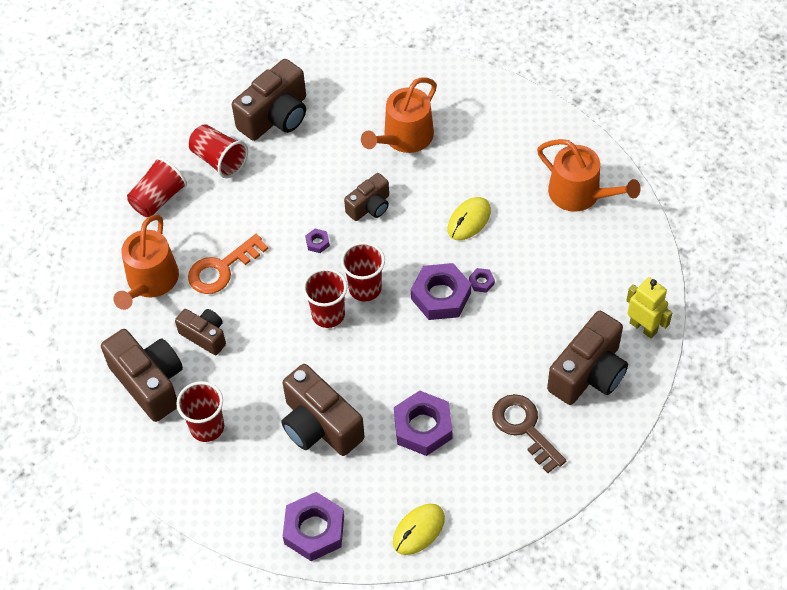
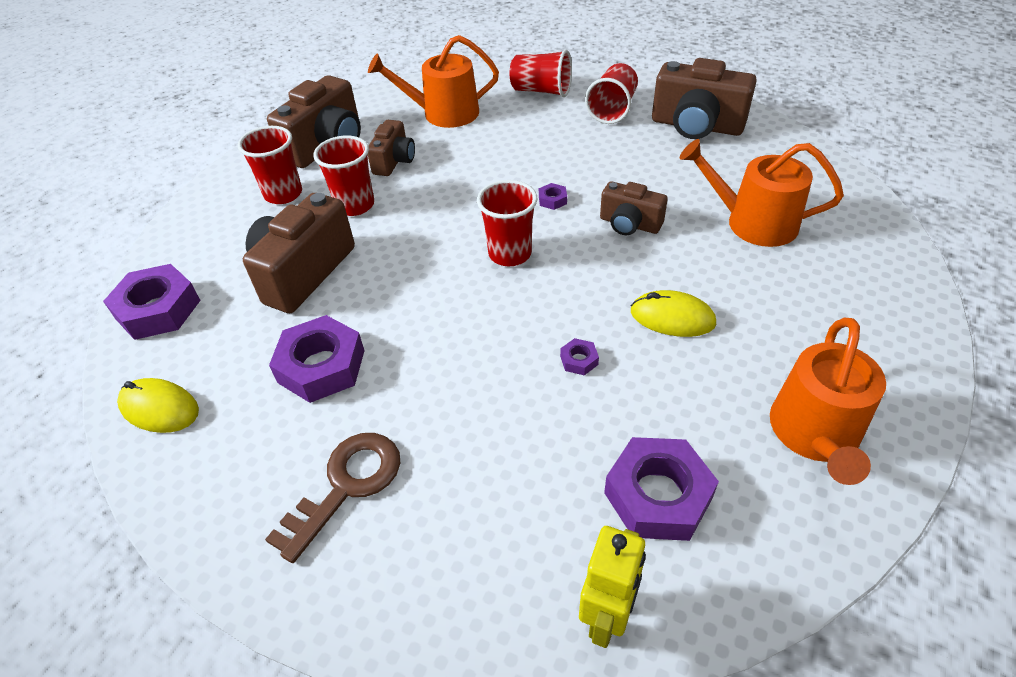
camera: 70 degrees right, 10 degrees down
(222, 269) = (481, 148): orange key -> none
(328, 314) = (458, 236): red cup -> red cup (355, 205)
(440, 296) = (534, 324): purple nut -> purple nut (658, 495)
(588, 373) = (475, 550): brown camera -> none

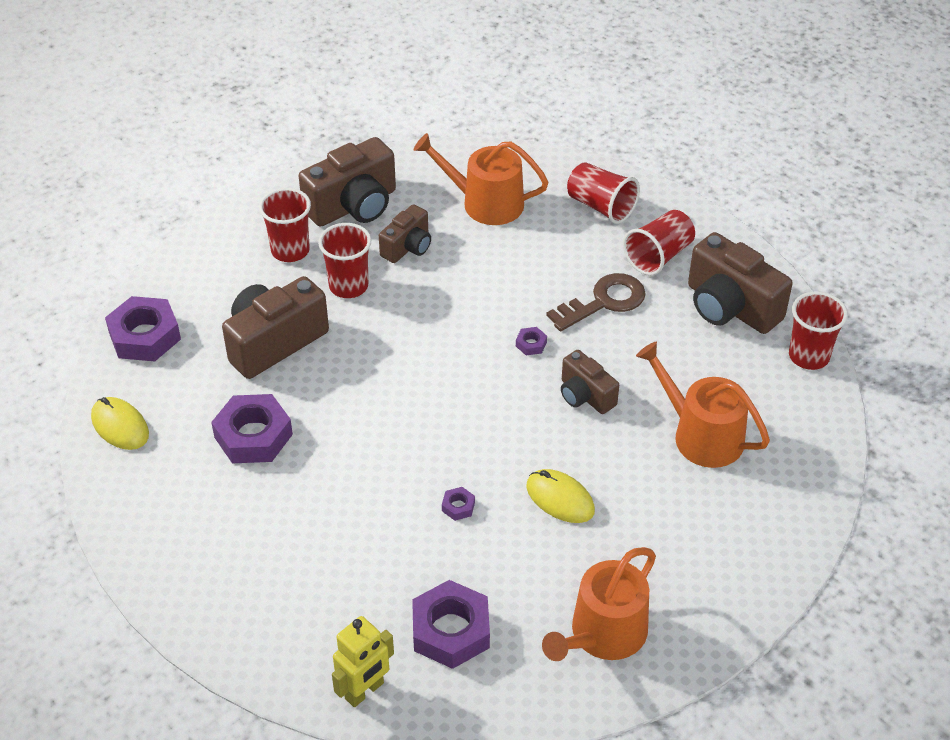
camera: 20 degrees right, 0 degrees up
(346, 486) = (232, 537): brown key -> brown key (604, 302)
(510, 254) = (459, 387): red cup -> red cup (809, 356)

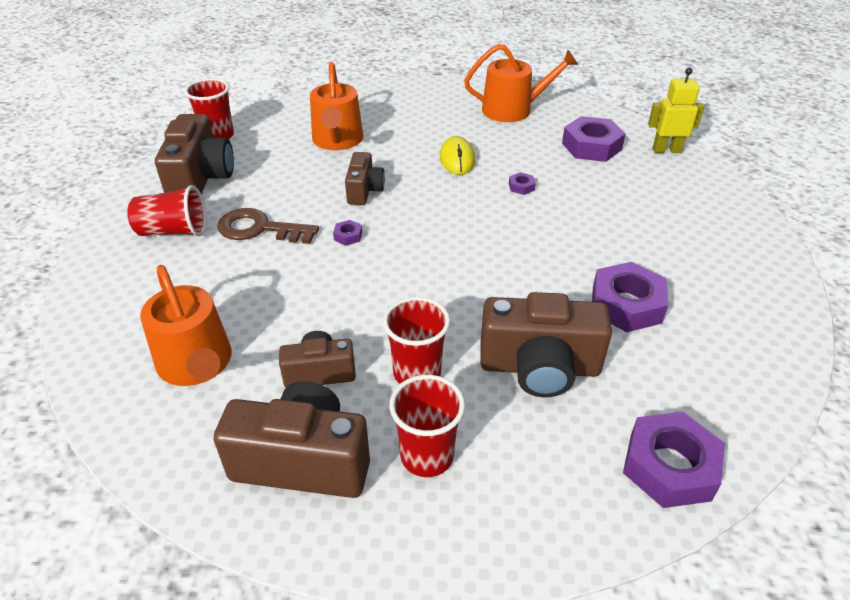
camera: 135 degrees left, 5 degrees down
(120, 426) = (749, 386): yellow mouse -> none
(601, 206) = (132, 291): red cup -> none

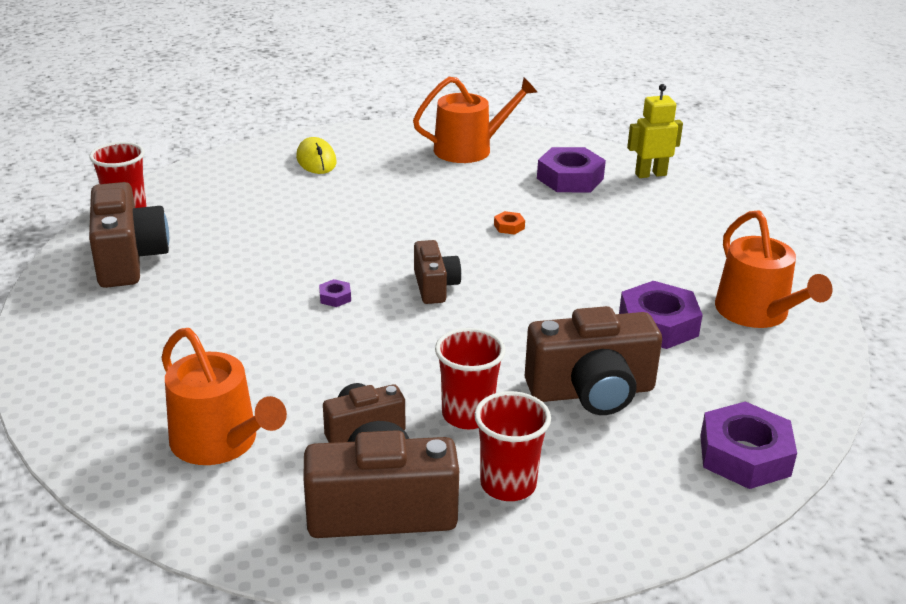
camera: 15 degrees left, 10 degrees down
(173, 231) = (123, 317): red cup -> none
(259, 229) = (228, 302): brown key -> none
(337, 141) = (278, 201): orange watering can -> orange watering can (757, 313)
(364, 191) = (333, 250): brown camera -> brown camera (435, 286)
(457, 159) = (426, 206): yellow mouse -> yellow mouse (316, 160)
(521, 187) = (509, 227): purple nut -> orange nut

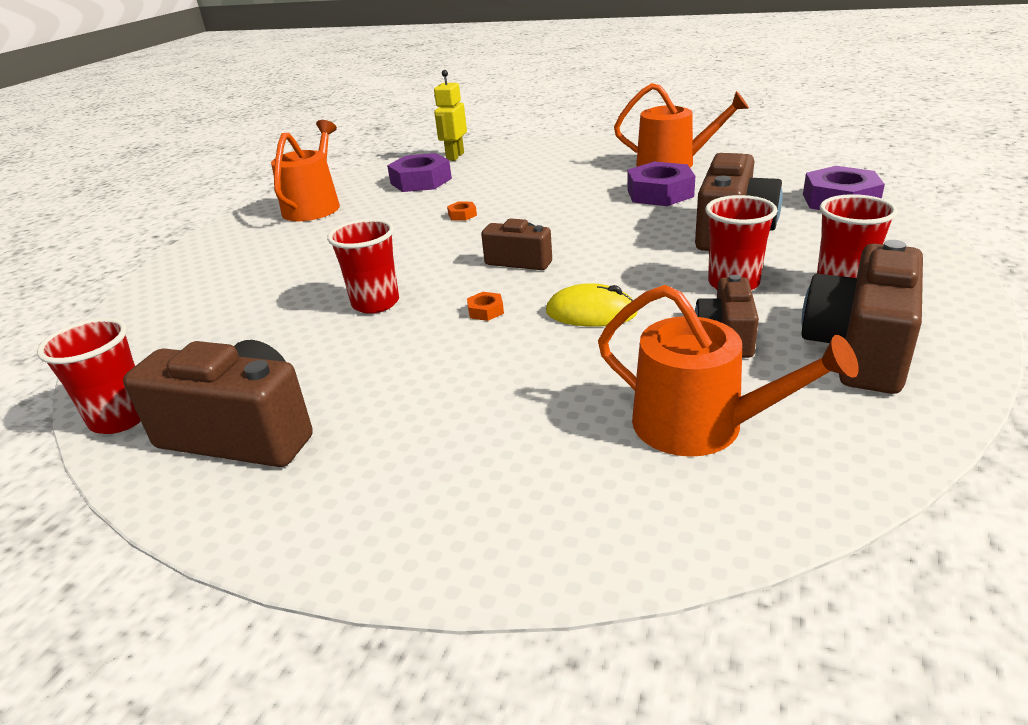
camera: 55 degrees left, 0 degrees up
(220, 442) = (701, 426): orange watering can -> orange watering can turned 45 degrees clockwise
(316, 160) = (213, 276): yellow mouse -> yellow mouse (591, 313)
(317, 244) = (375, 303): none -> red cup
(335, 297) = (485, 311): purple nut -> orange nut

